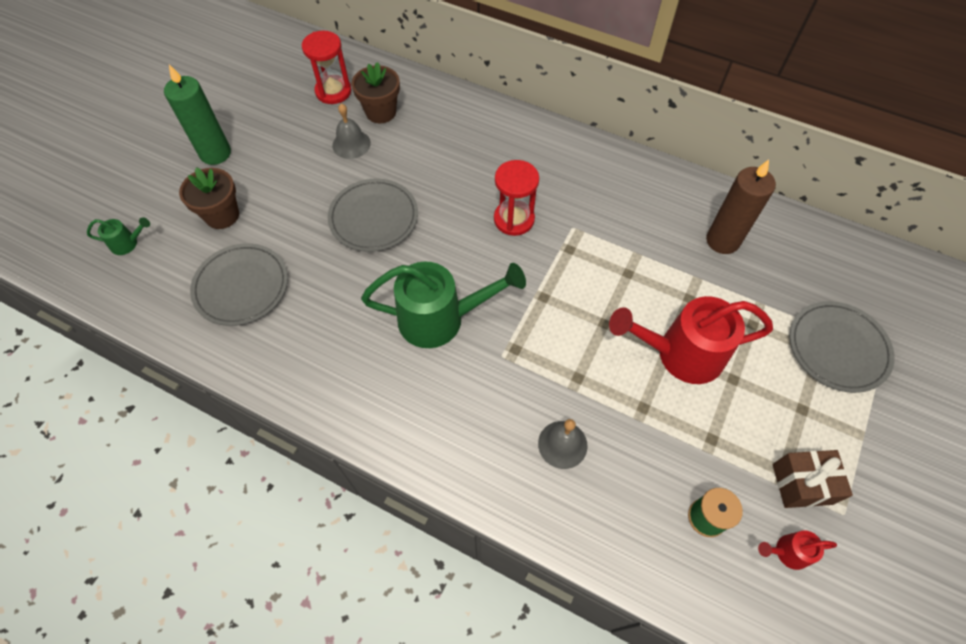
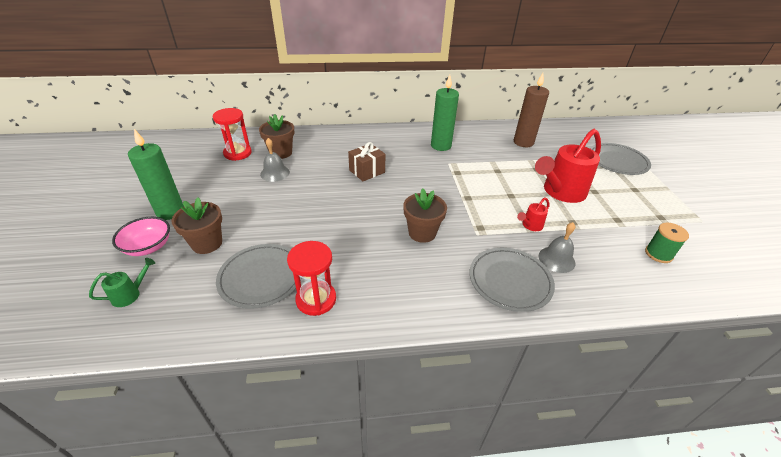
camera: 35 degrees left, 20 degrees down
(171, 192) = (148, 247): none -> pink bowl
(374, 218) = (326, 202): grey plate -> grey plate (510, 281)
(441, 319) = (422, 233): green watering can -> brown flower pot
(514, 219) = (413, 171): red hourglass -> red hourglass (316, 299)
(591, 191) = (441, 146): none -> green candle
(787, 552) = (705, 249): red watering can -> red watering can (530, 225)
(802, 484) = (673, 218): brown gift -> brown gift (367, 171)

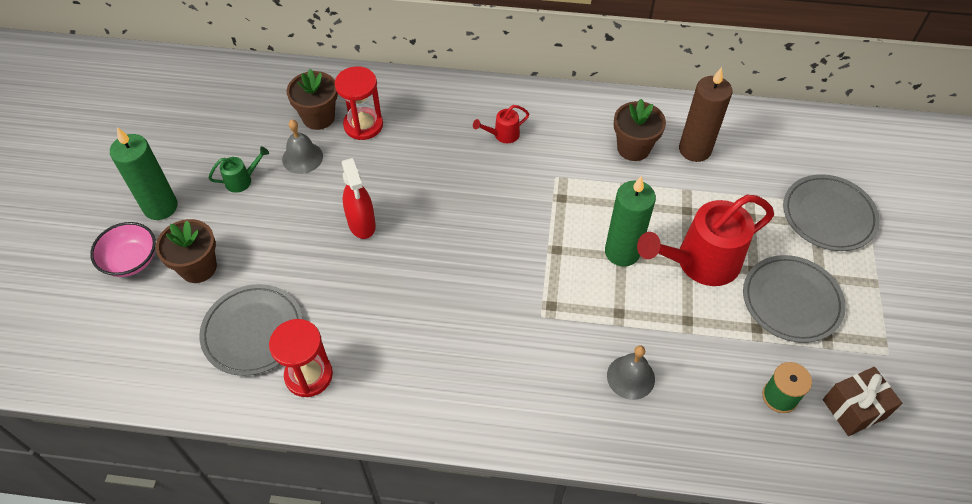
camera: 15 degrees right, 15 degrees up
(130, 294) = (108, 326): green watering can -> green watering can (242, 180)
(237, 153) = (259, 109): red hourglass -> red hourglass (363, 125)
(328, 202) = (361, 224): none -> red spray bottle
(367, 171) = (430, 174): brown gift -> brown gift (854, 408)
(422, 233) = (469, 300): brown flower pot -> brown flower pot (633, 148)
(441, 146) = (558, 138): green candle -> green candle (622, 252)
(510, 281) = (552, 397): grey plate -> grey plate (791, 301)
(530, 225) = (623, 315): red watering can -> red watering can (502, 135)

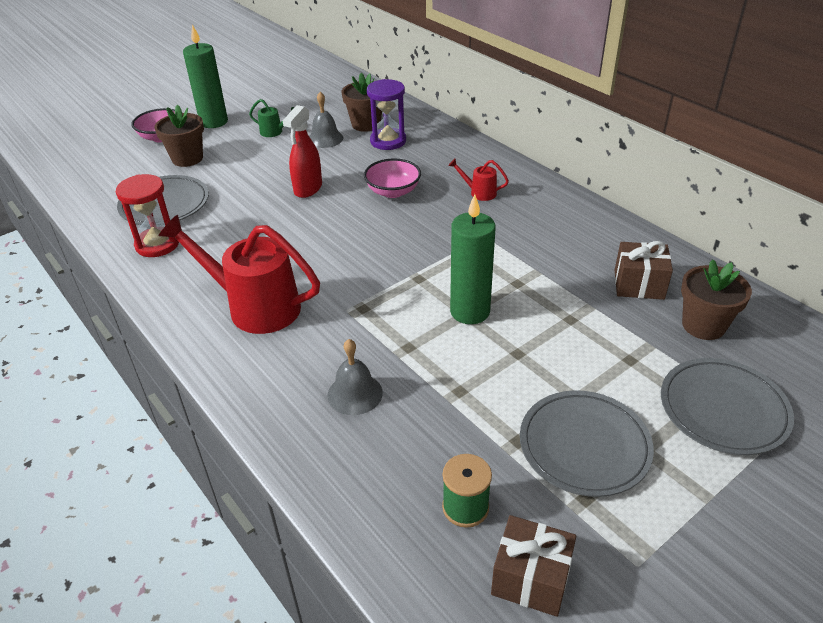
camera: 45 degrees right, 15 degrees down
(363, 125) = (388, 141): red hourglass -> purple hourglass
(436, 178) = (393, 191): none -> pink bowl
(633, 148) = (579, 254): brown flower pot -> brown flower pot (703, 325)
(695, 150) = (639, 284): brown candle -> brown gift
(699, 262) = (530, 360): red watering can -> red watering can (254, 306)

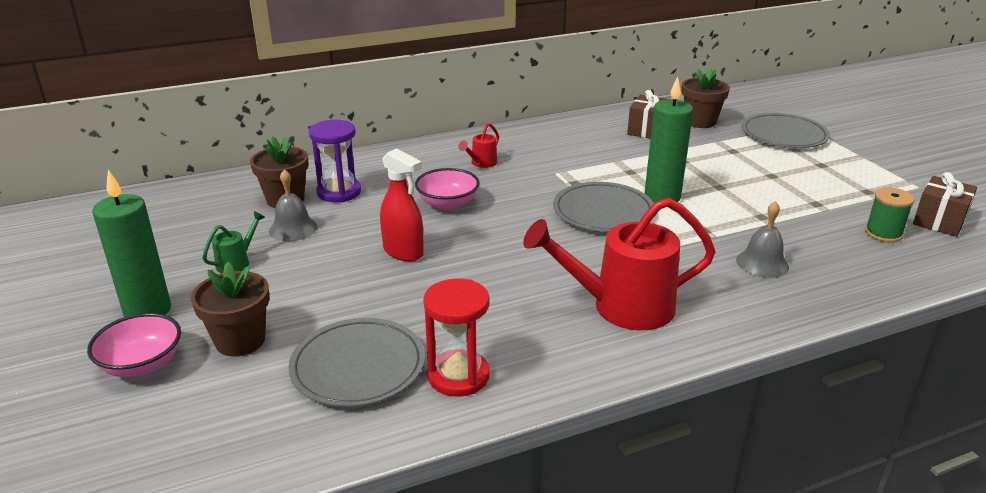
camera: 75 degrees left, 10 degrees down
(254, 306) = (621, 307): red watering can -> red watering can turned 45 degrees clockwise
(584, 446) = (819, 182): grey plate -> grey plate (603, 212)

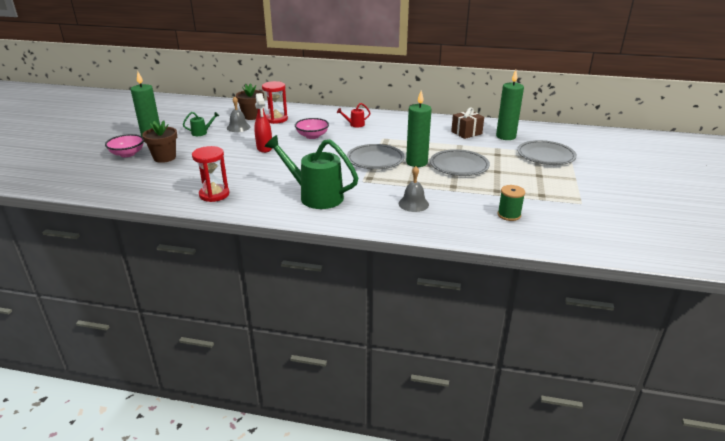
camera: 35 degrees right, 0 degrees up
(339, 192) = (276, 119): purple hourglass -> red hourglass
(358, 367) = (187, 179): grey plate -> grey plate (459, 166)
(621, 307) = (315, 196): red watering can -> green watering can
(700, 122) = (505, 136): brown flower pot -> green candle
(939, 221) = (558, 221): brown gift -> none

